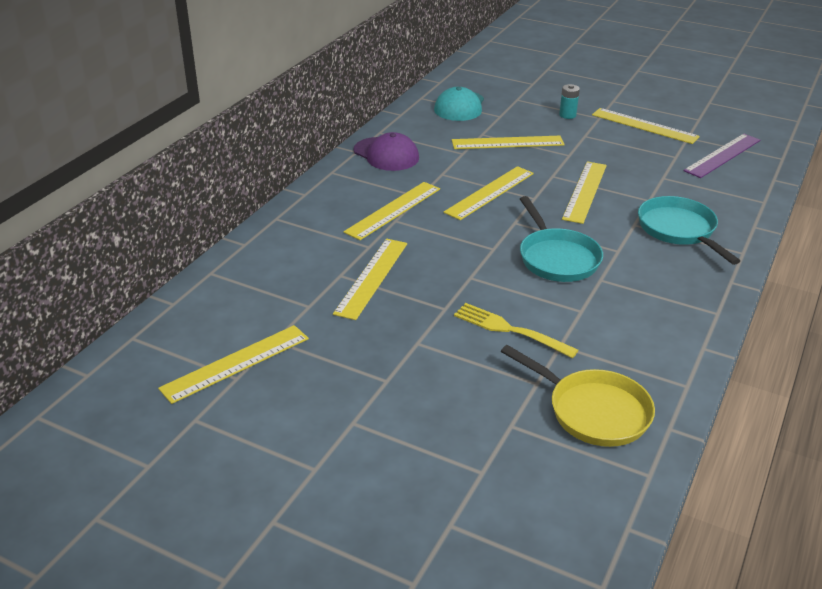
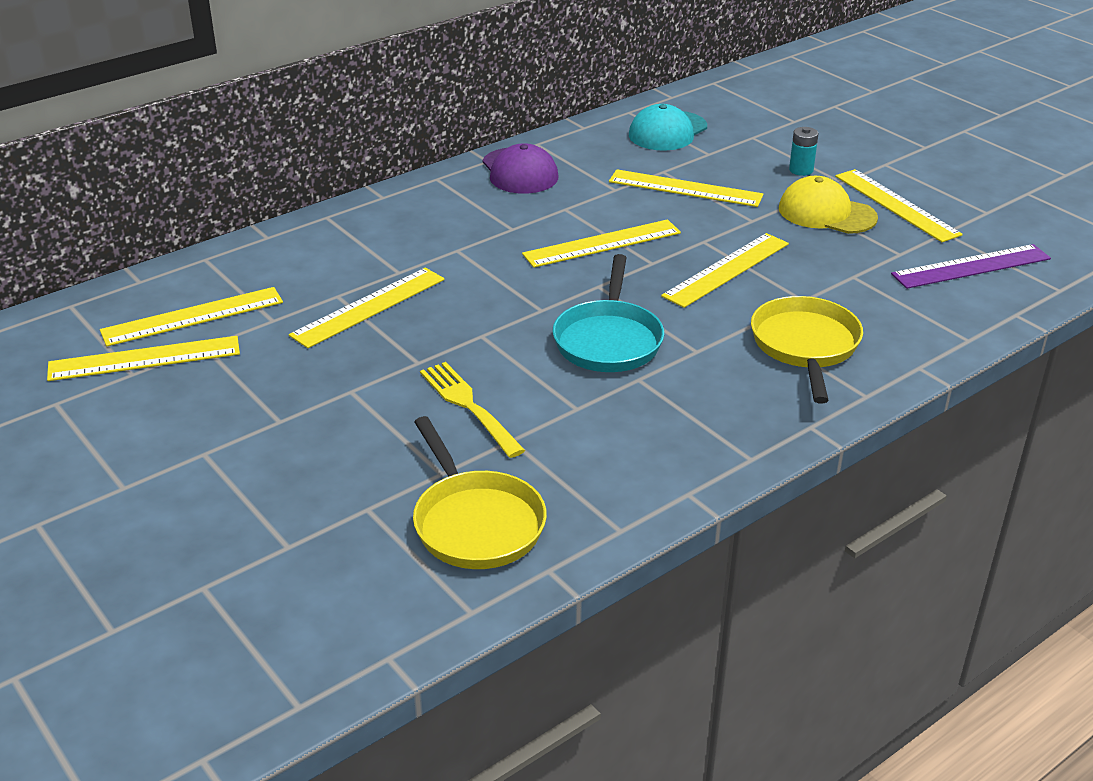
camera: 25 degrees right, 0 degrees up
(393, 210) = (466, 238): yellow ruler -> yellow ruler (193, 317)
(609, 140) = (826, 213): none -> yellow cap
(679, 230) = (805, 346): turquoise pan -> yellow pan

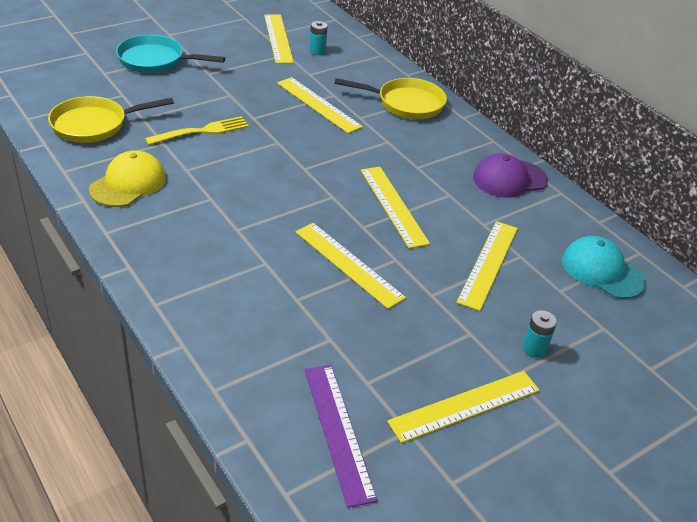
camera: 90 degrees right, 5 degrees up
(193, 317) = (317, 51): yellow ruler -> turquoise battery
(608, 340) = (260, 192): turquoise pan -> turquoise pan (155, 60)
(805, 346) = (229, 285): yellow pan -> yellow pan (406, 103)
(826, 213) = (446, 347): yellow cap -> yellow cap (128, 183)

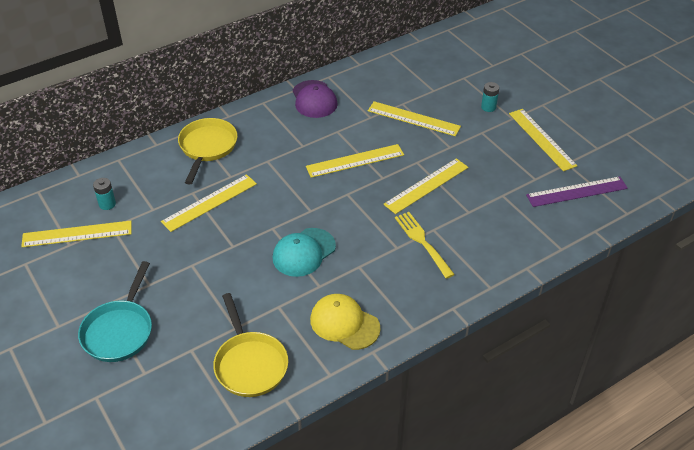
camera: 85 degrees left, 5 degrees up
(201, 131) = (258, 281): yellow fork -> yellow fork (423, 242)
(602, 271) = (411, 70): turquoise cap -> turquoise cap (304, 252)

